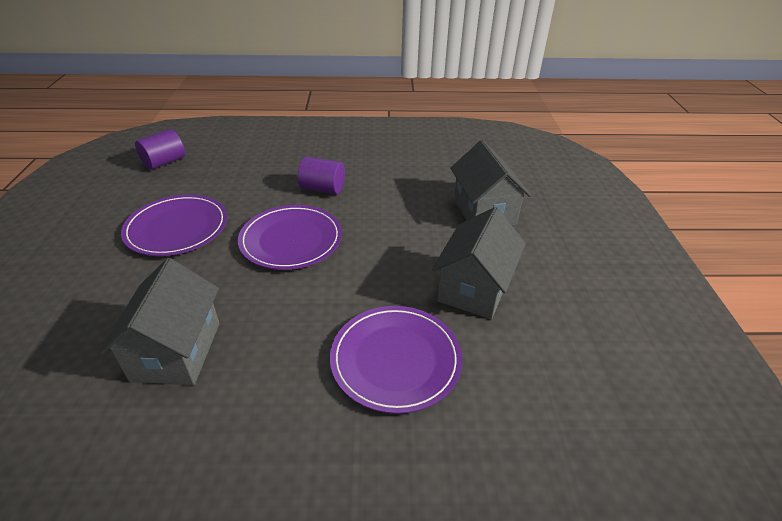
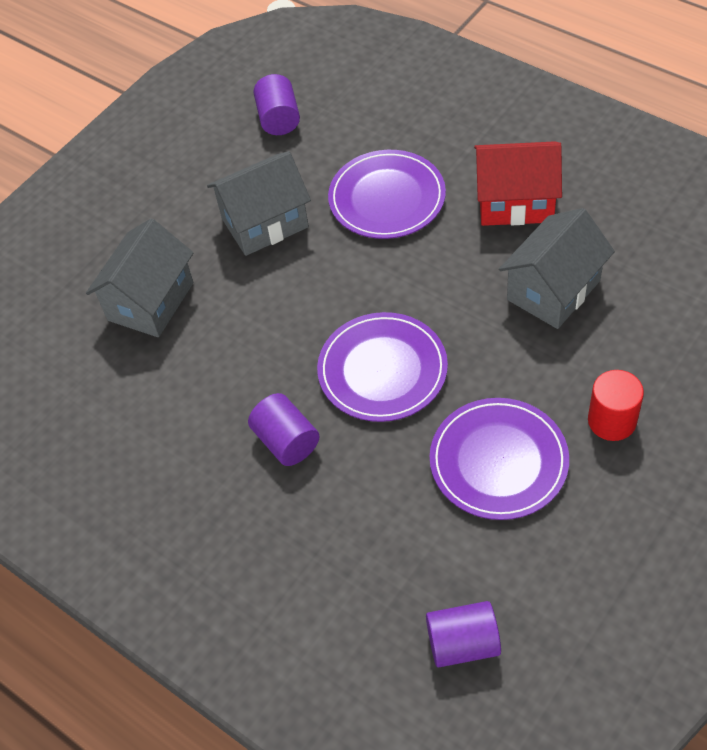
camera: 135 degrees left, 15 degrees up
(94, 279) = (612, 421): none -> red cylinder
(258, 424) = (515, 202): none -> red house
(585, 387) = (279, 119): none -> purple cylinder

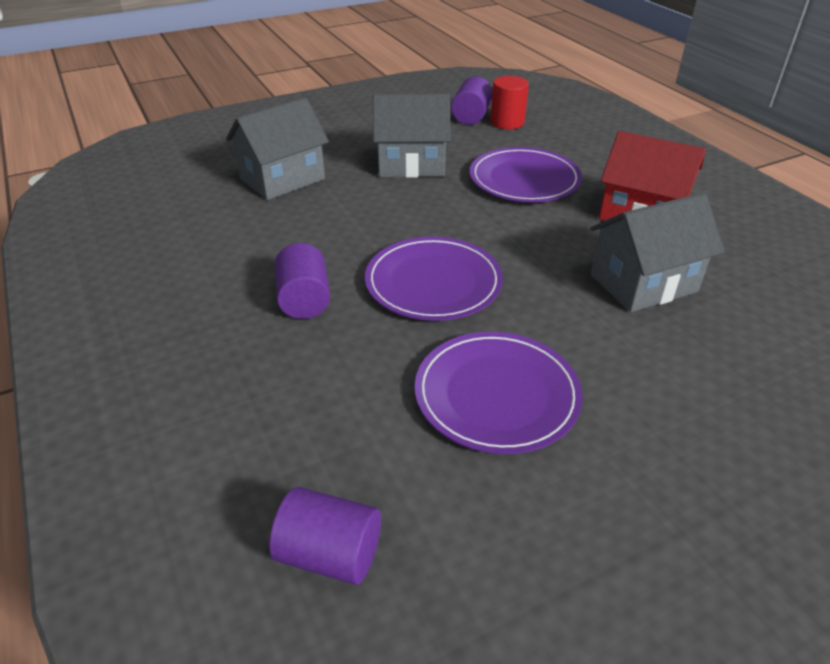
camera: 20 degrees right, 15 degrees down
(612, 421) = (649, 409): red cylinder -> red cylinder (507, 122)

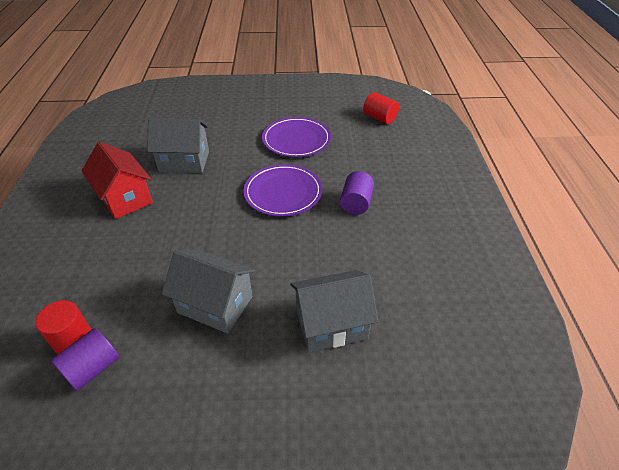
camera: 155 degrees left, 5 degrees up
(329, 554) = (379, 118): purple cylinder -> red cylinder
(524, 179) = (152, 253): purple plate -> none

